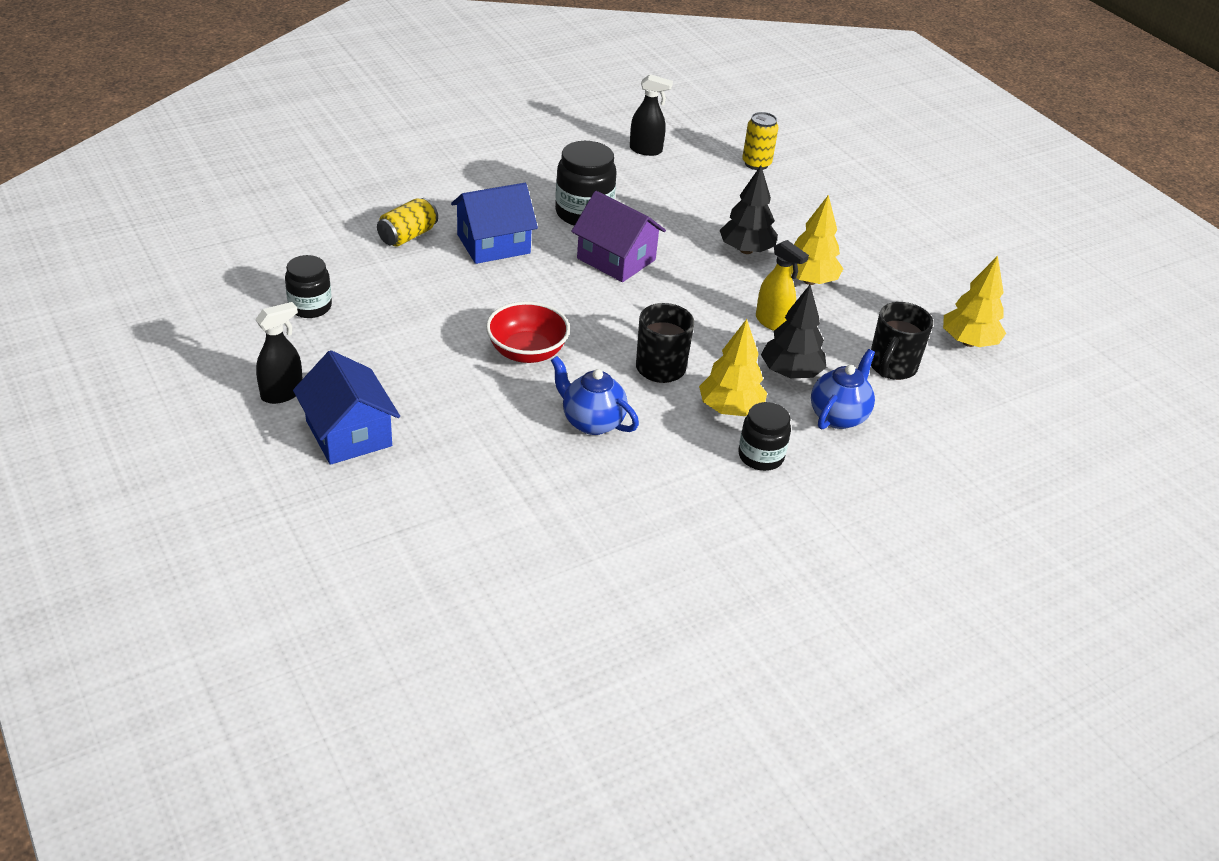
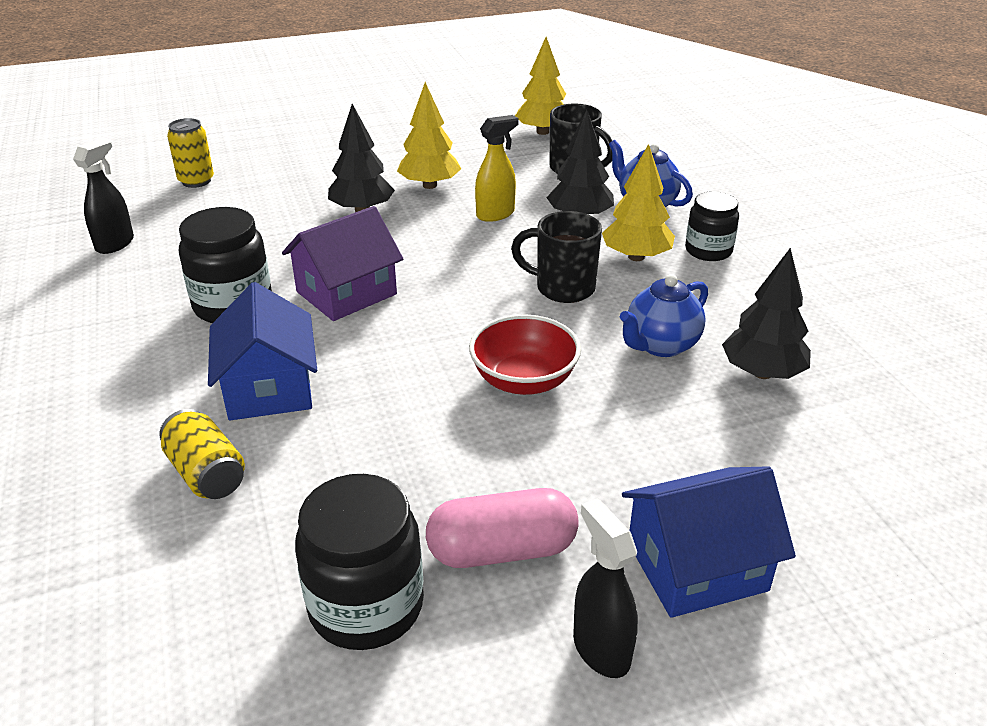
camera: 75 degrees left, 5 degrees down
(310, 307) = (366, 606): black jar -> black jar, size x1.53
(356, 352) = (502, 550): none -> pink capsule
(567, 479) = (762, 373): none -> black tree

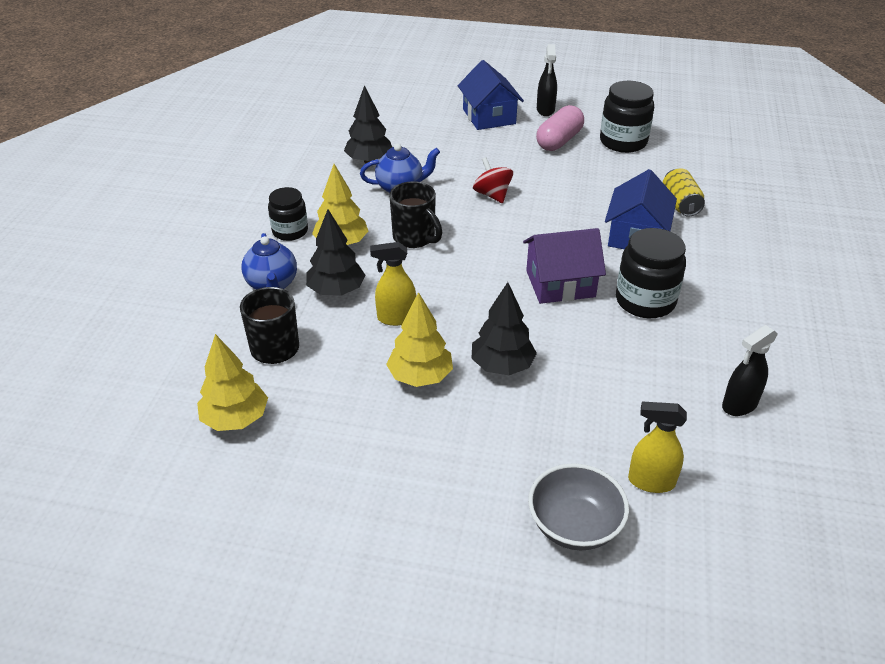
camera: 150 degrees left, 5 degrees up
(196, 181) = (650, 481): yellow can -> yellow spray bottle
(250, 150) = (574, 525): none -> grey bowl
(502, 550) = (559, 141): pink capsule -> pink capsule turned 75 degrees counterclockwise
(524, 381) = (492, 195): red bowl -> red spinning top
(696, 566) = (489, 116): blue house -> blue house turned 60 degrees clockwise

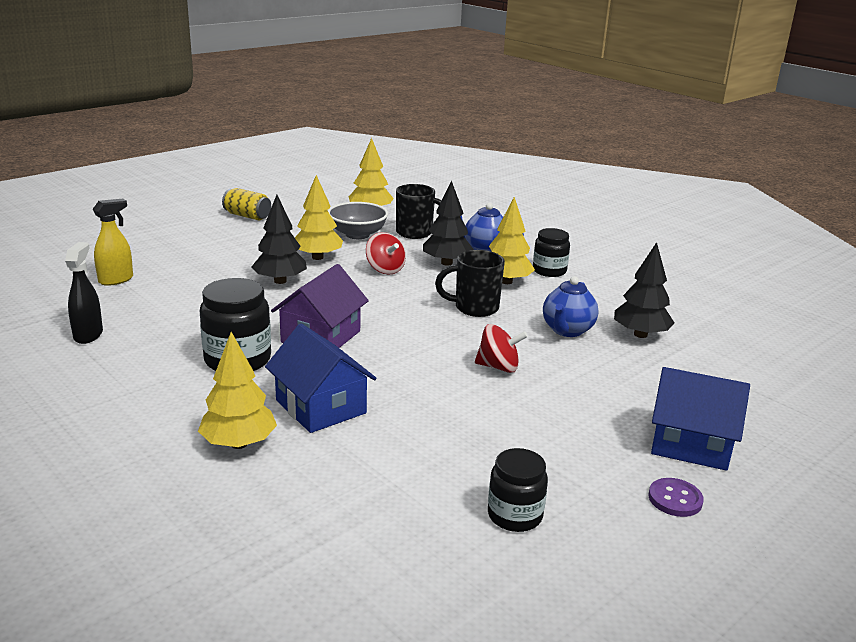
camera: 125 degrees right, 15 degrees down
(396, 318) = (385, 269): yellow spray bottle -> red spinning top
(545, 110) = (675, 499): black spray bottle -> purple button
(559, 141) = (571, 464): pink capsule -> none
(574, 525) = (142, 252): grey bowl -> grey bowl (357, 234)
(623, 142) = (514, 515): black jar -> black jar, size x0.66
(680, 204) = (326, 469): yellow can -> yellow can (247, 216)
(712, 243) = (239, 444): none -> yellow tree

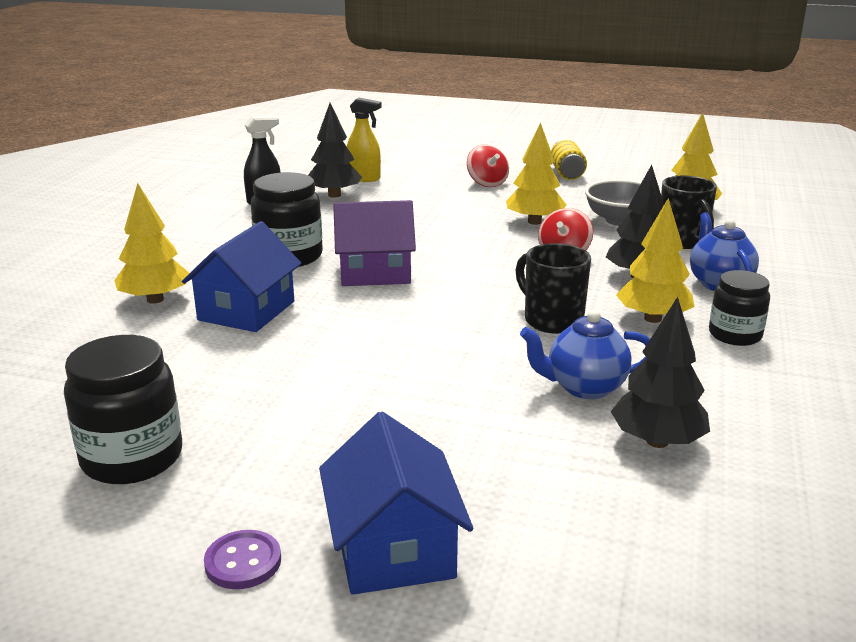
camera: 60 degrees right, 0 degrees up
(280, 281) = (458, 224): black tree -> black tree (334, 195)
(498, 367) = (430, 370): red spinning top -> red spinning top (487, 183)
(514, 515) = (132, 458): black jar -> black jar, size x1.53

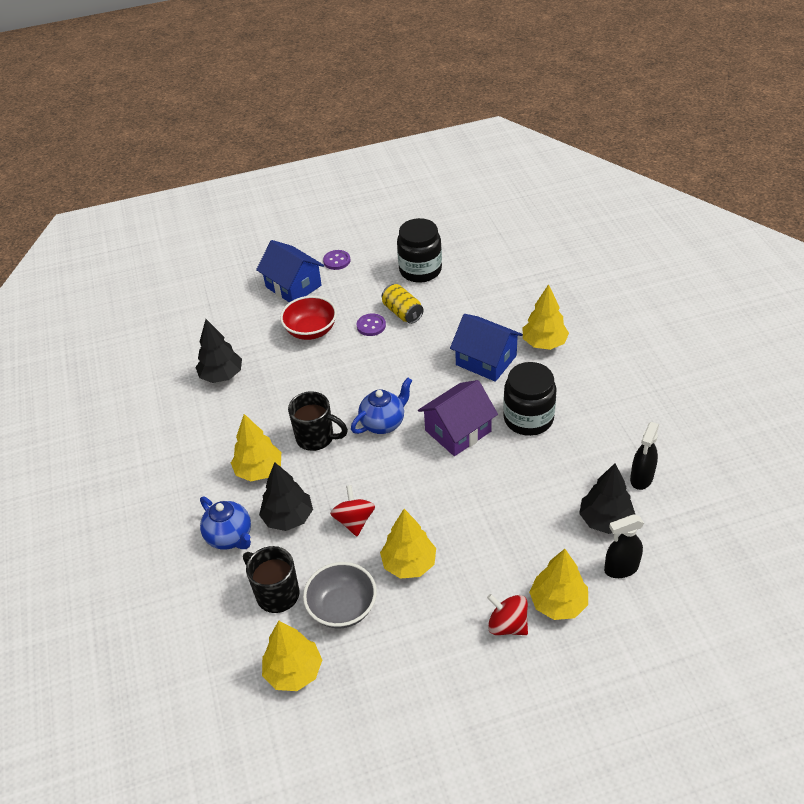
camera: 150 degrees right, 20 degrees up
(246, 311) = (486, 360): blue house -> blue house turned 45 degrees counterclockwise
(334, 408) = (371, 326): none -> purple button
(364, 178) = (620, 569): yellow spray bottle -> black spray bottle
(435, 180) = (558, 603): none -> yellow tree
(440, 444) = (311, 331): none -> red bowl
(567, 173) = (453, 702): yellow can -> yellow can (402, 312)
(584, 387) = (269, 393): blue teapot -> blue teapot (383, 423)
(735, 335) = (205, 478): black jar -> none

